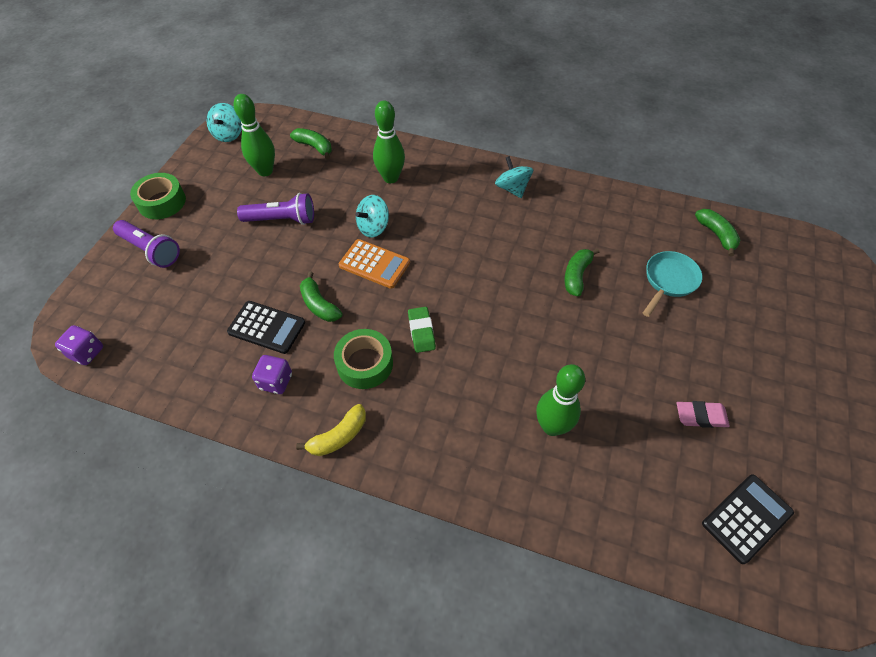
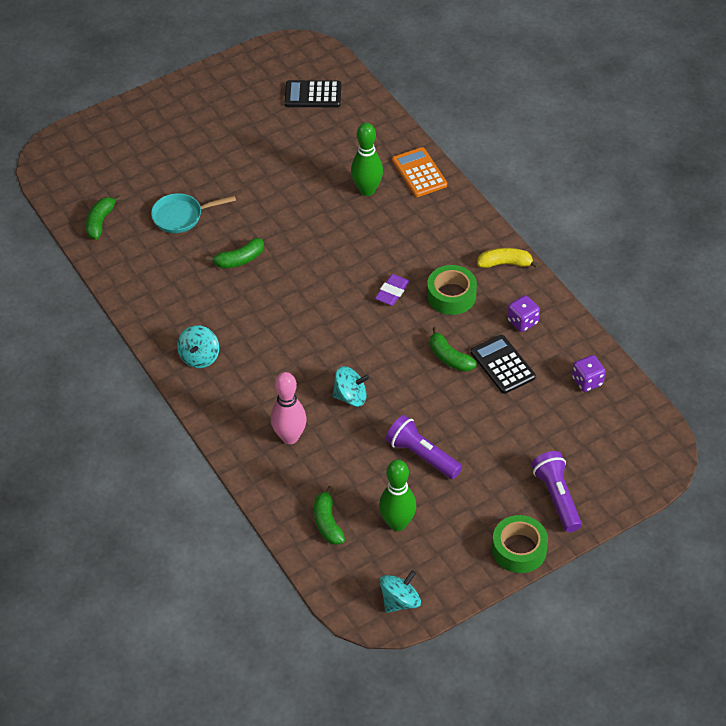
camera: 140 degrees left, 5 degrees down
(87, 352) = (652, 429): purple dice -> purple dice (587, 381)
(319, 305) = (449, 357): green banana -> green banana turned 135 degrees clockwise
(374, 264) = (379, 363): orange calculator -> orange calculator (419, 173)
(391, 178) = (290, 437): green bowling pin -> pink bowling pin
(421, 331) = (392, 292): green eraser -> purple eraser
(701, 416) = (273, 142): pink eraser -> none

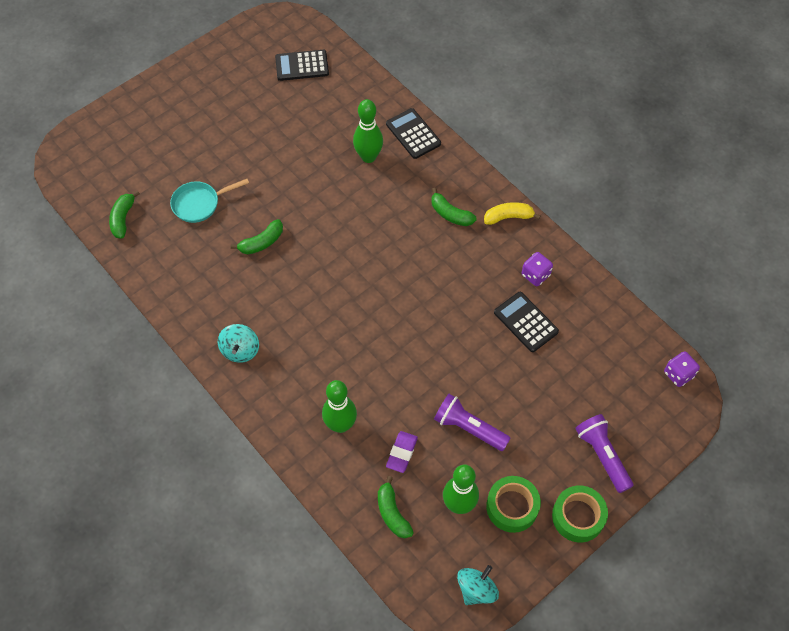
camera: 10 degrees left, 10 degrees up
(290, 437) = (340, 425): pink bowling pin -> green bowling pin
(351, 397) = (391, 374): turquoise spinning top -> none
(392, 292) = (410, 259): purple eraser -> purple eraser (401, 453)
(419, 173) = (413, 134): orange calculator -> black calculator
(449, 357) = (475, 321): green banana -> green banana (450, 214)
(451, 295) = (465, 256): green tape -> green tape (512, 507)
(587, 381) = (606, 329): purple dice -> purple dice (678, 374)

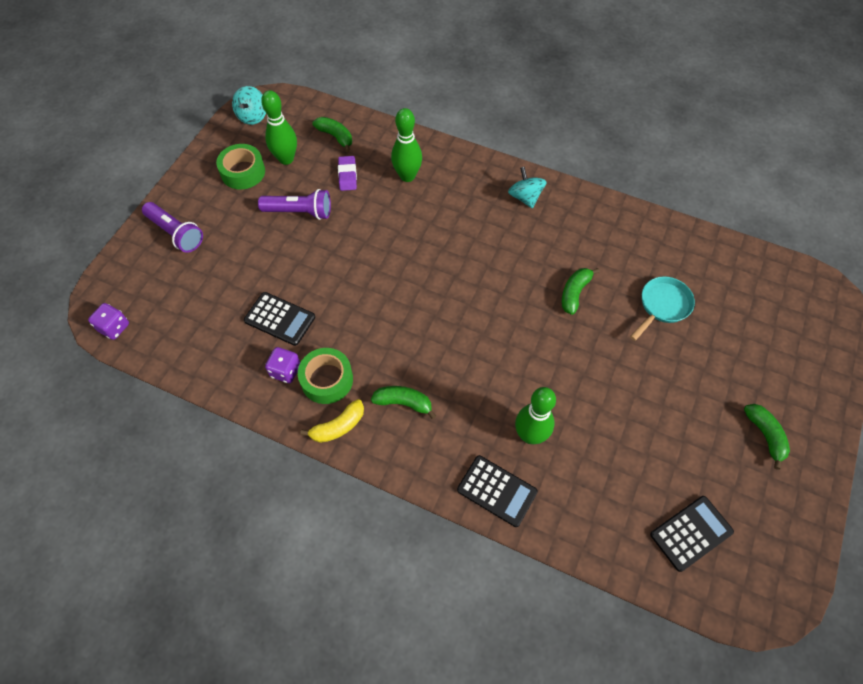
camera: 155 degrees right, 0 degrees up
(123, 219) = (718, 262): green banana -> green banana (765, 435)
(578, 516) = (187, 184): green tape -> green tape (327, 380)

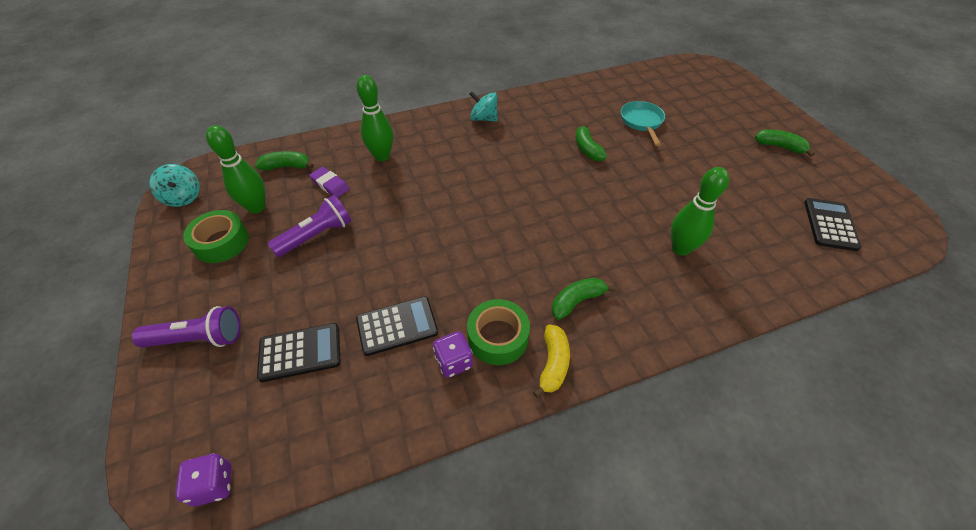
camera: 45 degrees left, 10 degrees down
(497, 491) = (713, 301): black calculator -> black calculator (300, 352)

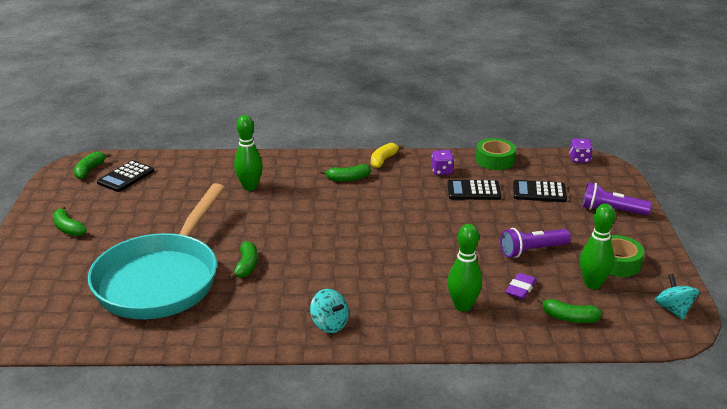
camera: 160 degrees left, 20 degrees down
(330, 185) = (520, 289): purple eraser -> purple eraser turned 60 degrees clockwise
(498, 337) = (410, 175): green tape -> green tape (495, 160)
(641, 122) = (161, 279): turquoise pan -> turquoise pan, size x2.44
(882, 224) = (89, 170): none -> green banana

